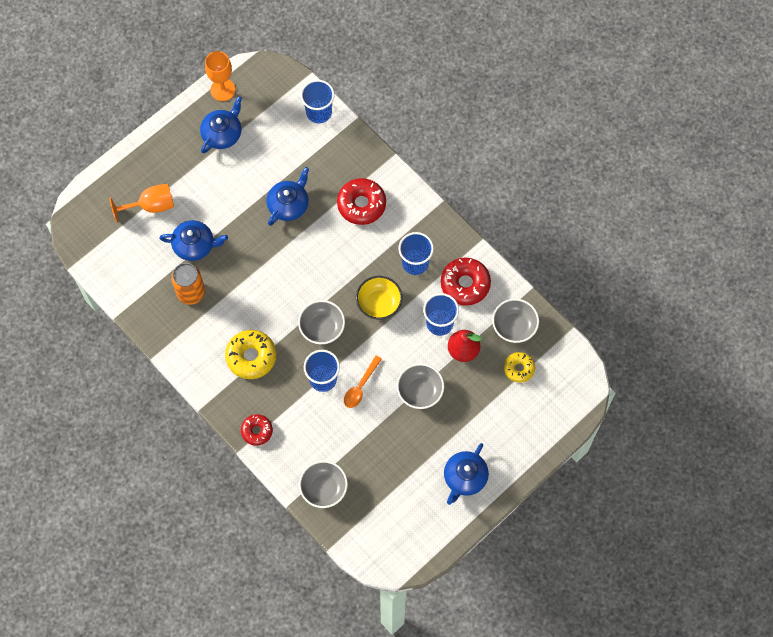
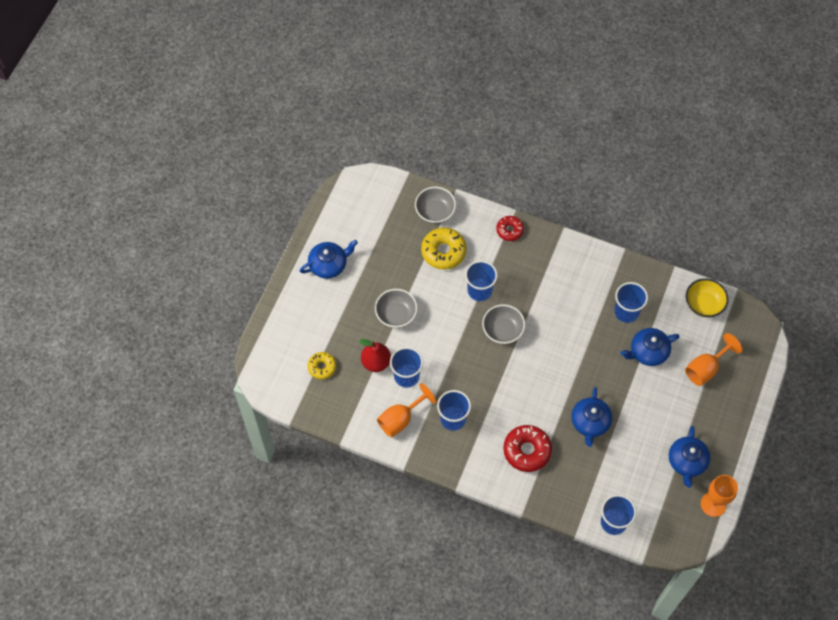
camera: 155 degrees right, 5 degrees down
(191, 292) = (626, 312): orange can -> blue cup
(251, 357) = (547, 283): yellow donut -> yellow donut (443, 252)
(360, 386) = (446, 297): orange spoon -> none
(379, 303) = (466, 370): yellow bowl -> yellow bowl (704, 304)
(465, 284) = (400, 419): red donut -> orange goblet
(465, 477) = (328, 264): blue teapot -> blue teapot turned 60 degrees clockwise
(514, 326) = (342, 401): grey bowl -> none

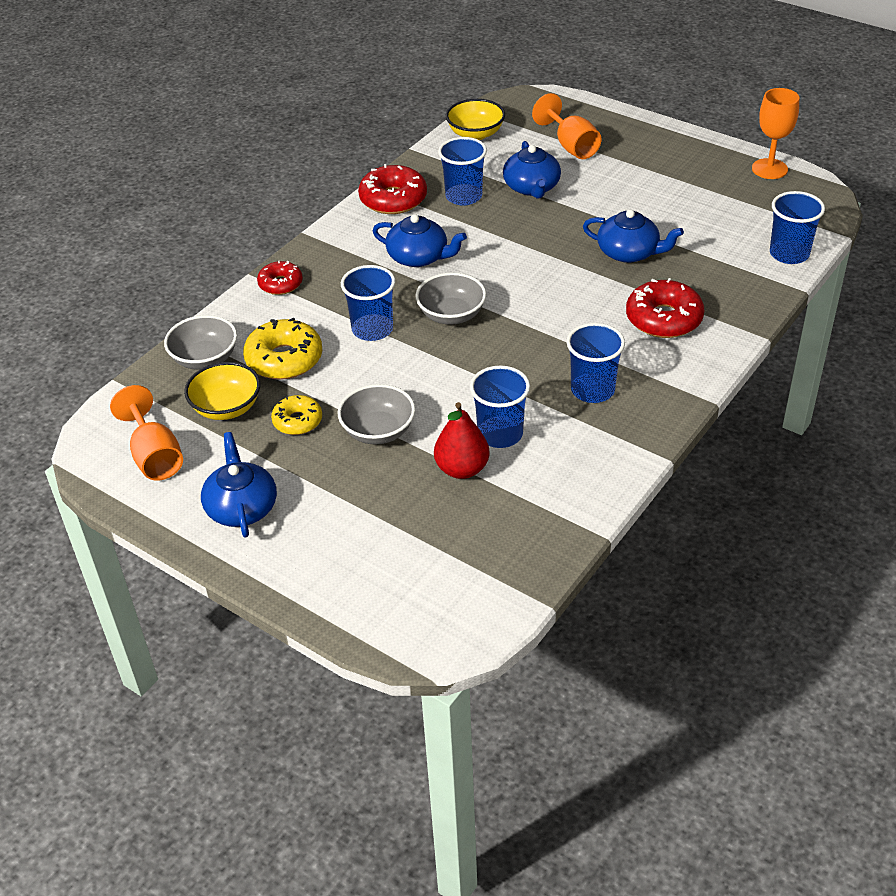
camera: 75 degrees left, 20 degrees down
(322, 367) = (449, 544): yellow donut -> yellow donut (297, 421)
(398, 235) = (226, 407): none -> yellow bowl
(400, 419) = (579, 452): orange goblet -> orange goblet (155, 456)
(612, 270) = (393, 199): none -> red donut
(687, 461) = (704, 180): blue teapot -> blue teapot (418, 257)

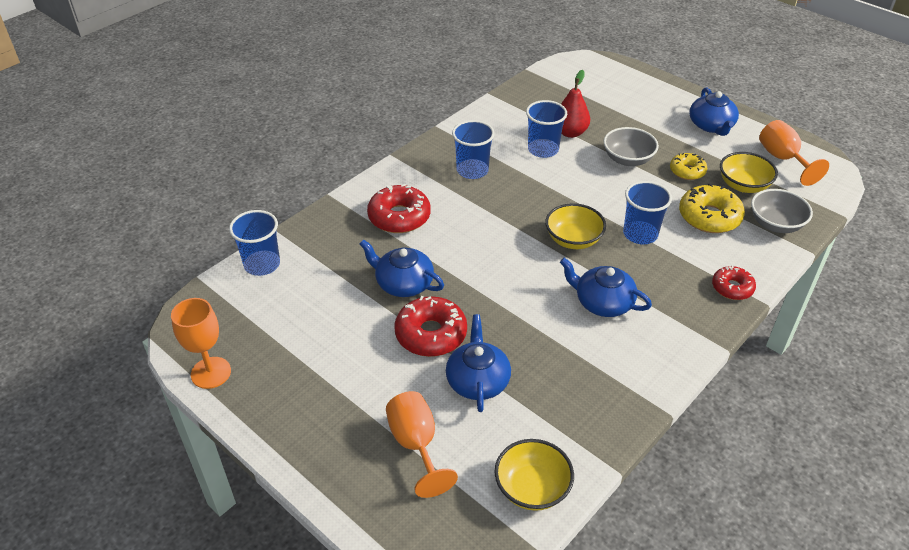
camera: 175 degrees left, 0 degrees up
(393, 199) = (633, 383): red donut -> red donut (431, 334)
(451, 315) = (573, 240): grey bowl -> yellow bowl
(463, 196) = (554, 377): blue cup -> none

